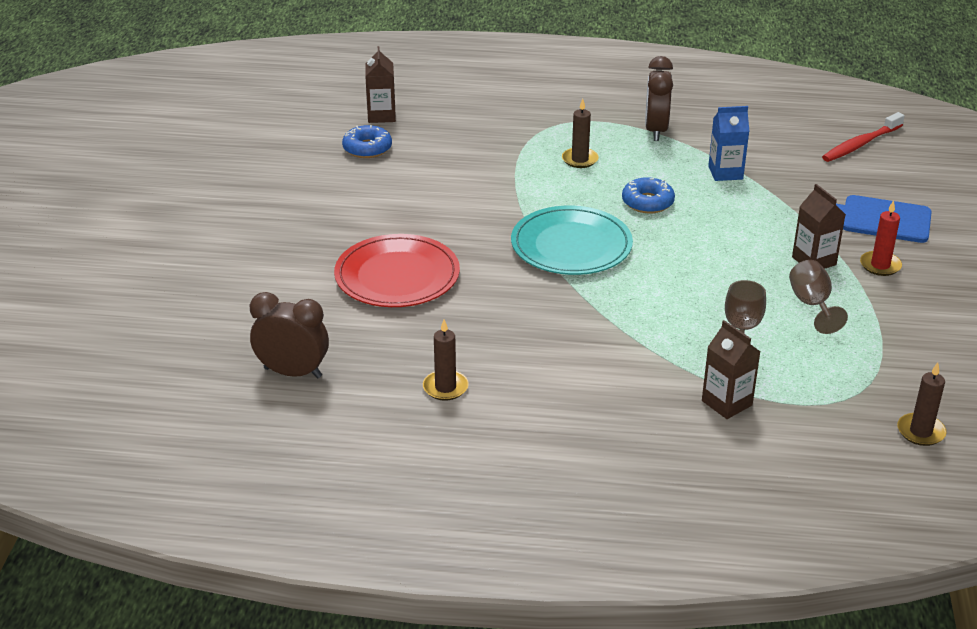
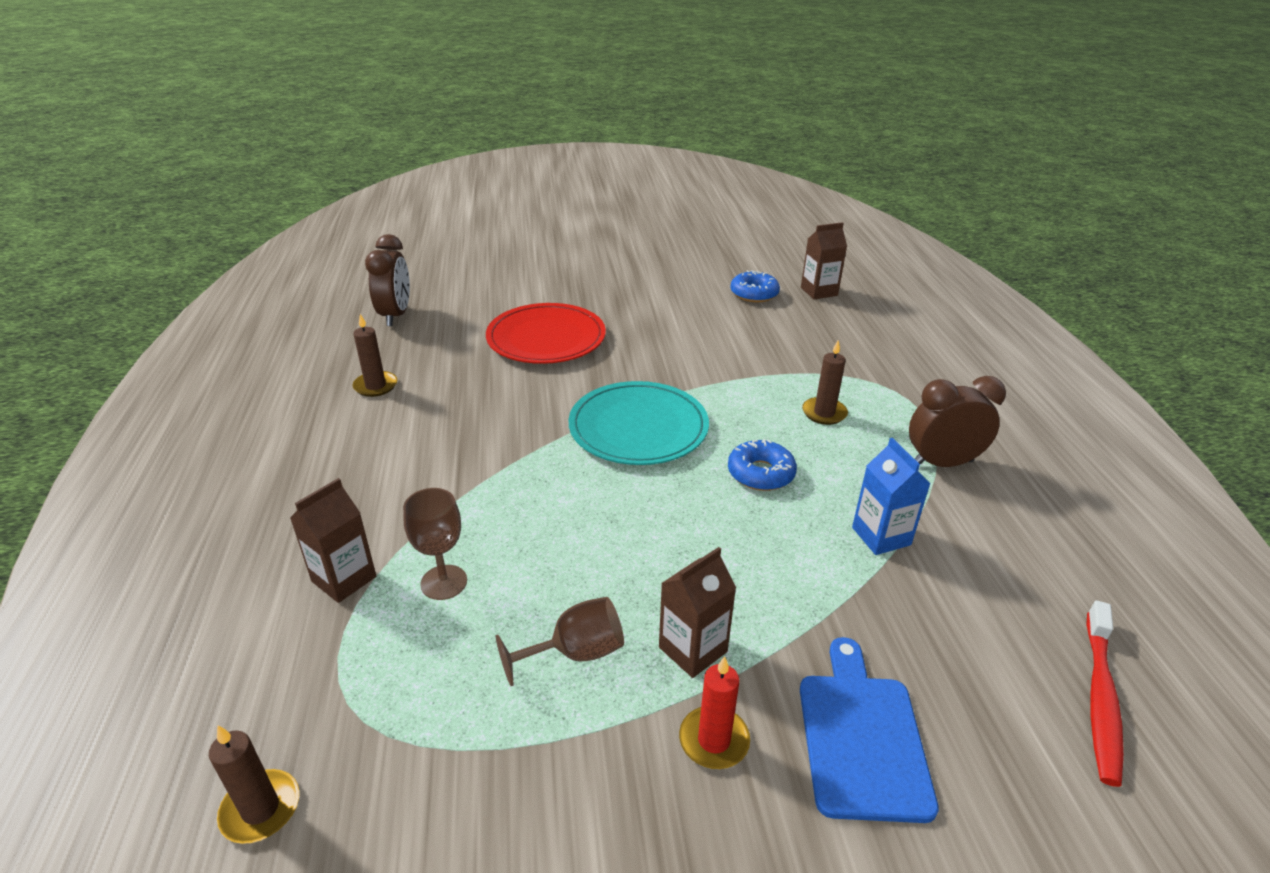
camera: 75 degrees right, 0 degrees up
(860, 144) = (1100, 698): red toothbrush -> red toothbrush turned 105 degrees counterclockwise

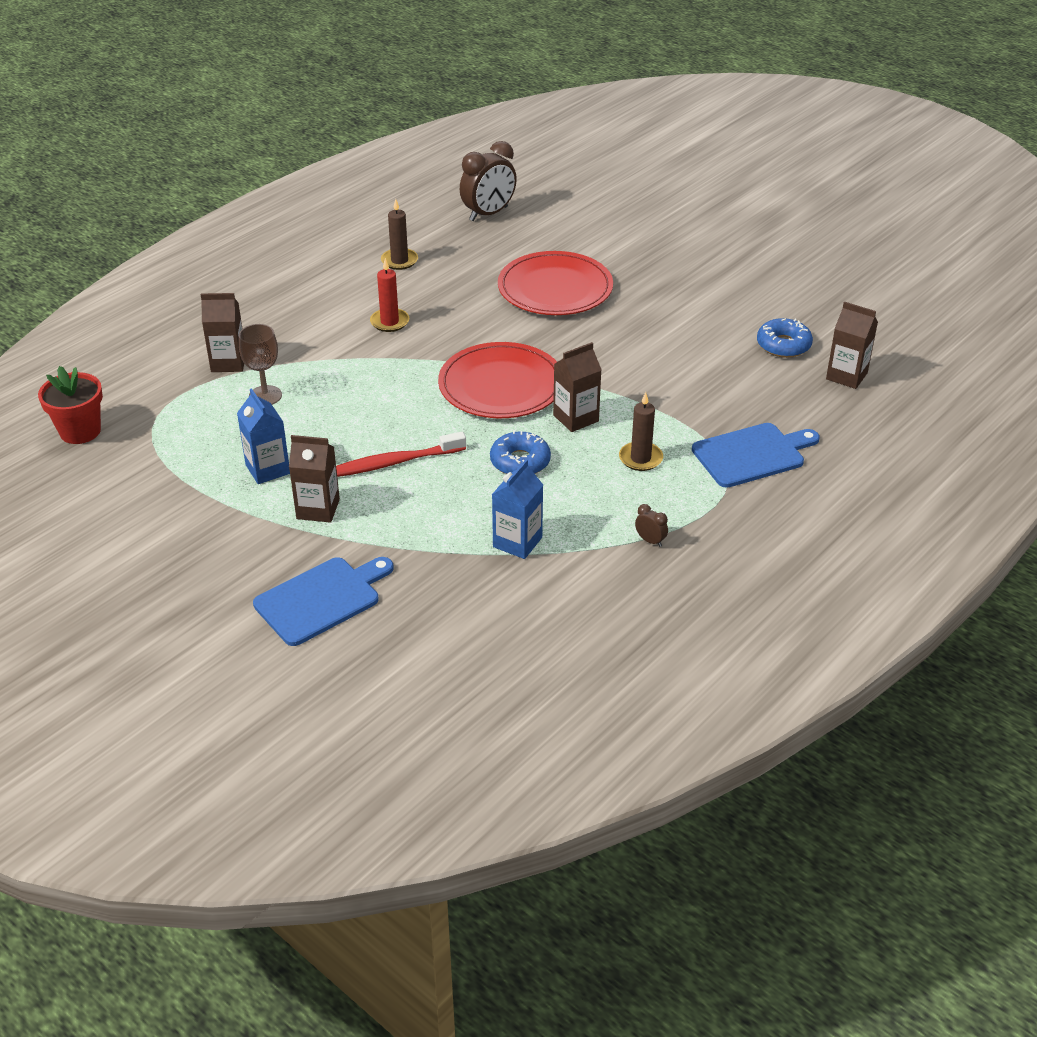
camera: 50 degrees right, 5 degrees up
(260, 809) = (80, 431): brown candle -> red flower pot
(575, 653) = (267, 469): brown goblet -> blue carton
(638, 428) = (501, 386): turquoise plate -> red plate
(714, 740) = (261, 546): red candle -> red candle (389, 322)
(733, 415) = (576, 418): none -> brown carton
(871, 366) = (752, 454): none -> blue cutting board
(942, 463) = (650, 541): brown clock -> brown clock, size x0.43
(1100, 698) = (463, 689): red toothbrush -> red toothbrush (393, 463)

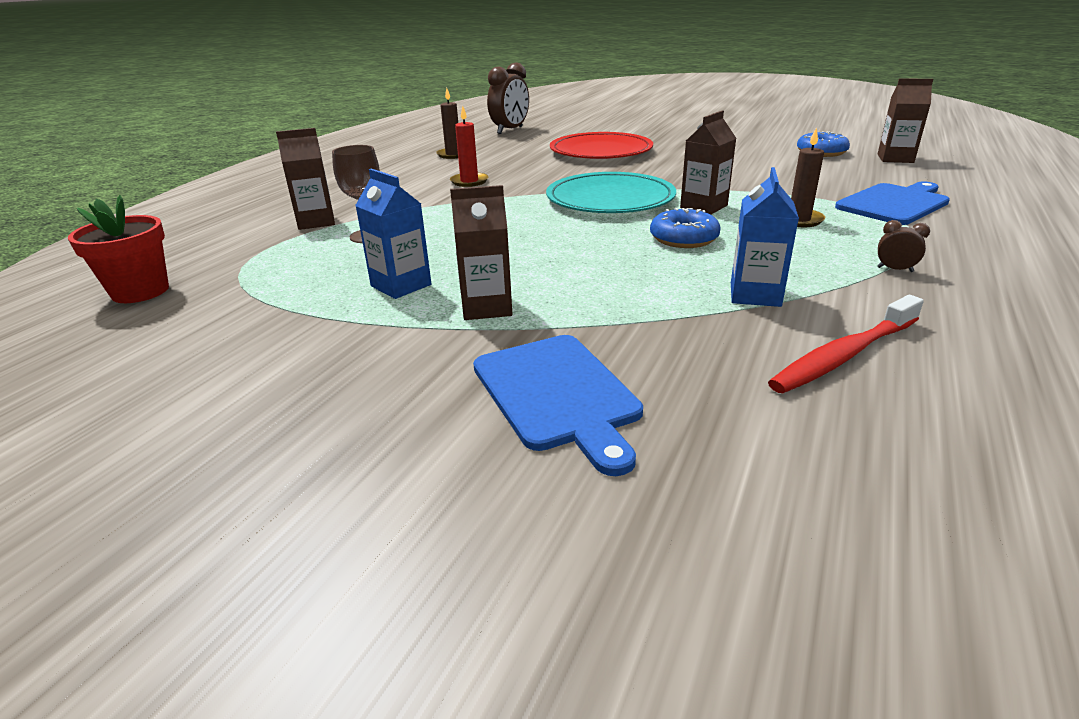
camera: 15 degrees left, 10 degrees down
(321, 599) = (557, 394): blue cutting board -> blue cutting board turned 120 degrees clockwise
(393, 463) = (548, 259): red toothbrush -> red toothbrush (843, 356)
(501, 386) = (610, 199): red plate -> turquoise plate

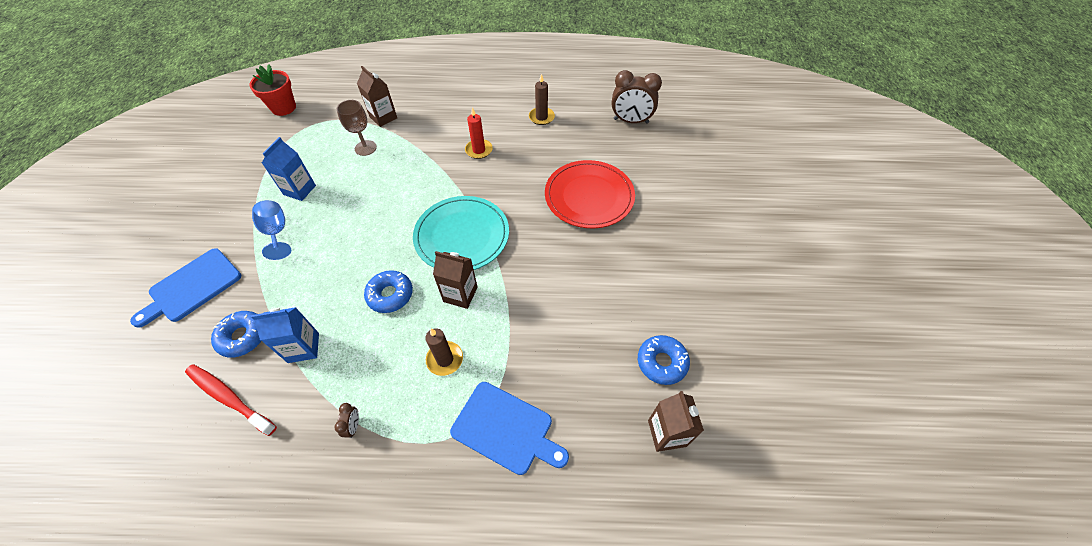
camera: 65 degrees right, 25 degrees up
(486, 307) = (276, 232): brown carton -> blue goblet
(714, 342) = (243, 337): none -> blue donut

